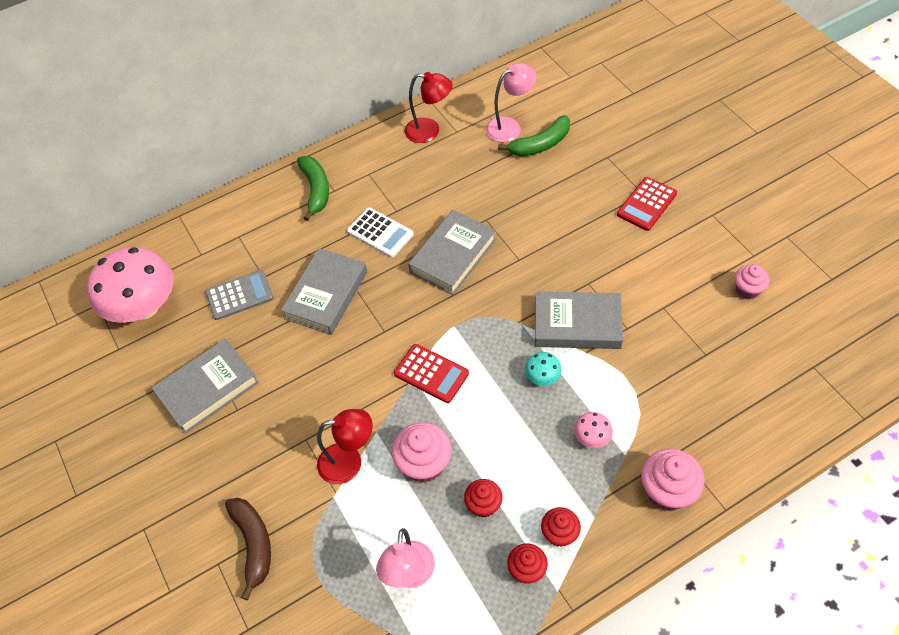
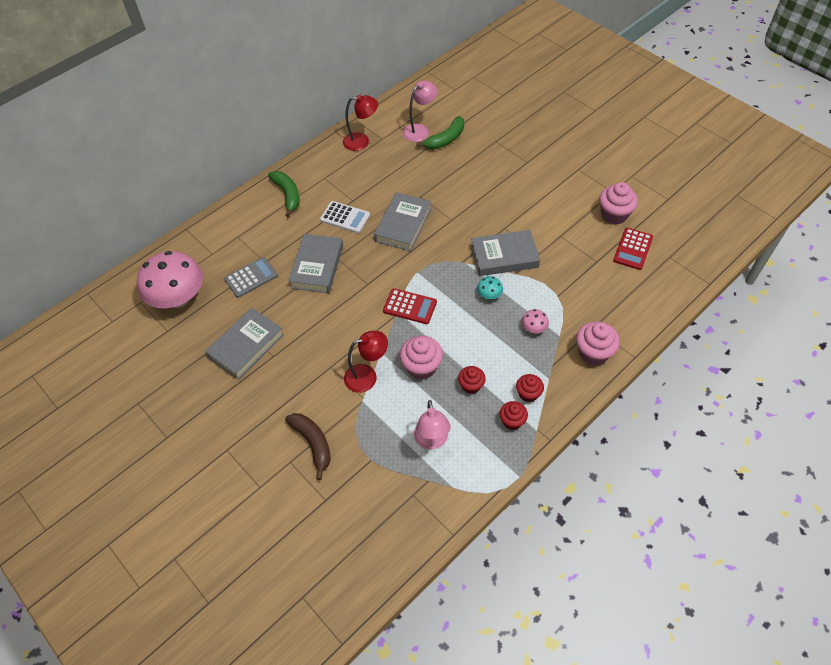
camera: 15 degrees left, 0 degrees up
(647, 204) = (531, 169): red calculator -> red calculator (633, 249)
(747, 290) = (614, 215): pink cupcake -> pink cupcake, size x1.59

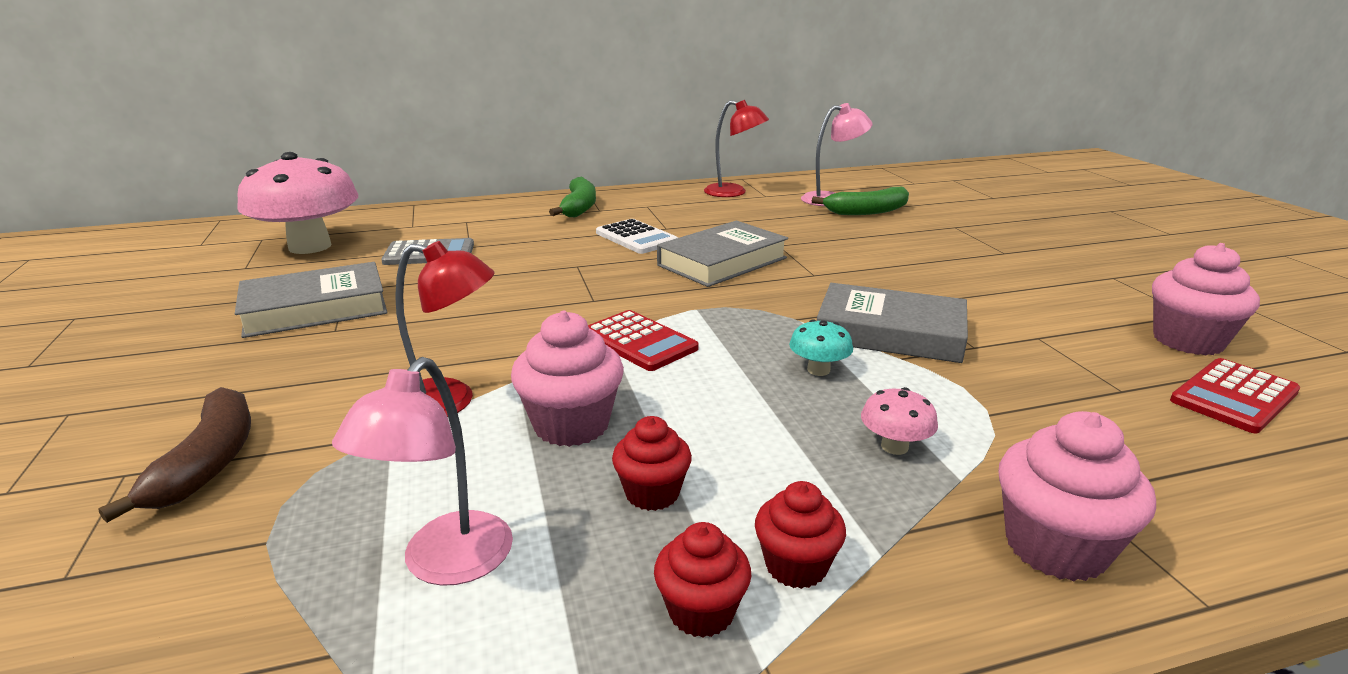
camera: 25 degrees right, 30 degrees down
(317, 266) = (537, 266): grey book -> none

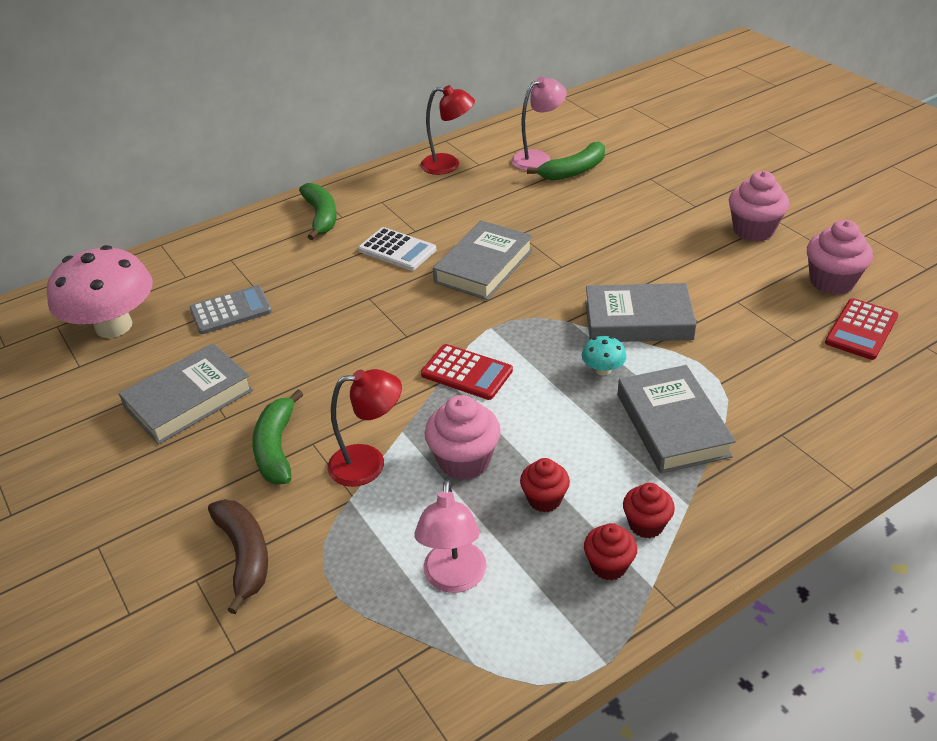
camera: 15 degrees left, 15 degrees up
(359, 366) = (276, 448): none -> green banana
(894, 446) = (672, 425): pink mushroom -> grey book
(1055, 547) = (776, 474): pink cupcake -> pink cupcake (753, 230)

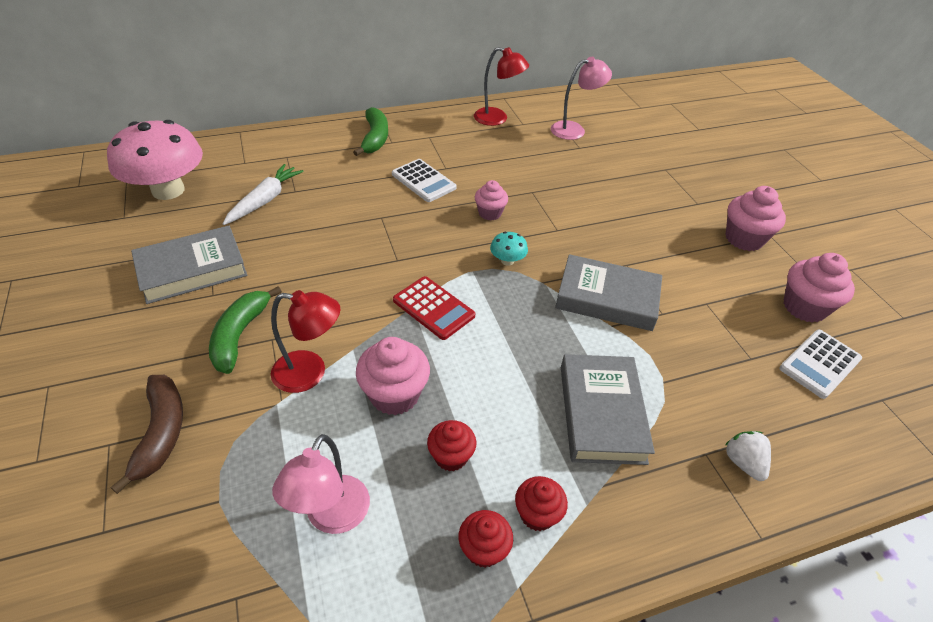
camera: 10 degrees right, 5 degrees up
(231, 311) = (265, 200): grey calculator -> white carrot
(483, 266) = (490, 213): grey book -> pink cupcake
(574, 171) = (601, 148): green banana -> none
(603, 370) = (556, 338): turquoise mushroom -> turquoise mushroom (507, 261)
(818, 432) = (743, 462): none -> white strawberry
(861, 330) = (820, 364): red calculator -> white calculator

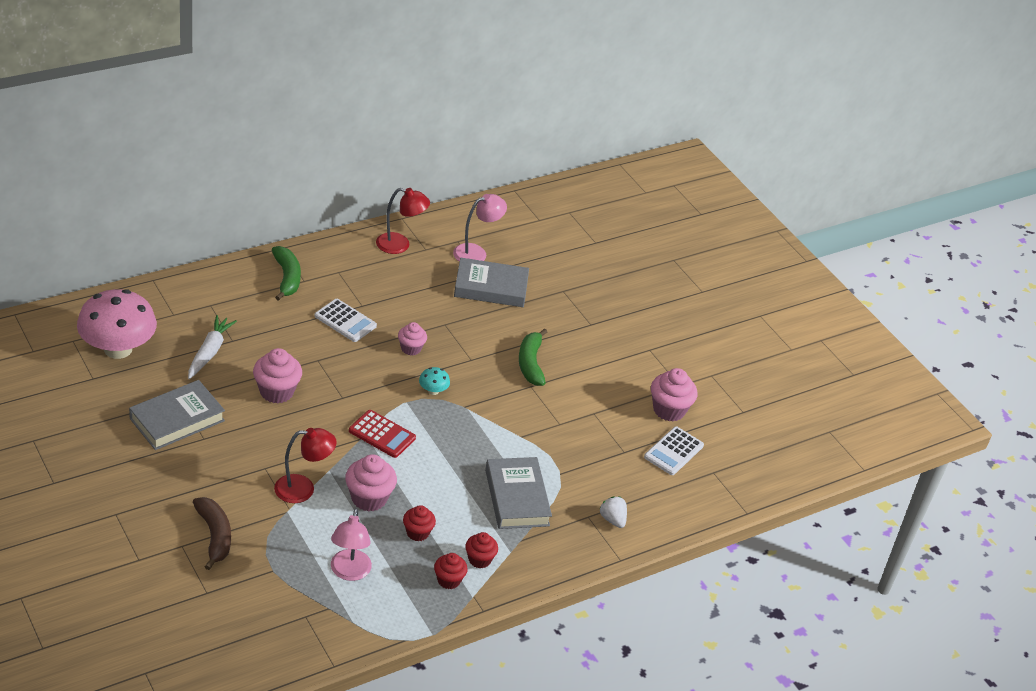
camera: 15 degrees left, 5 degrees down
(240, 335) = (239, 467): green banana -> green banana (530, 363)
(607, 298) = (516, 415): grey book -> grey book (490, 287)
(744, 239) = (628, 355): pink cupcake -> pink cupcake (276, 391)

